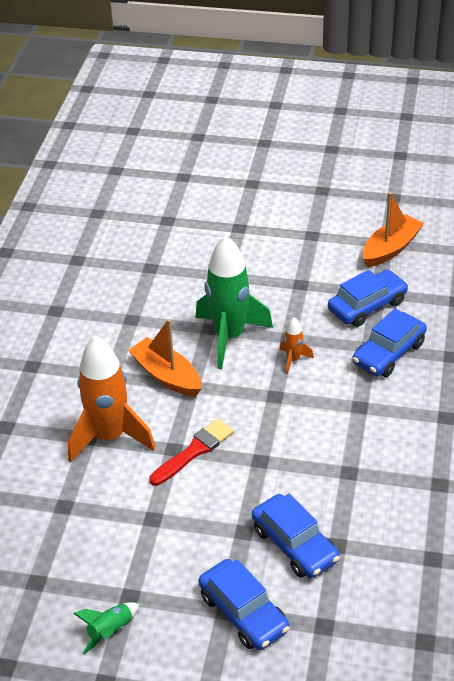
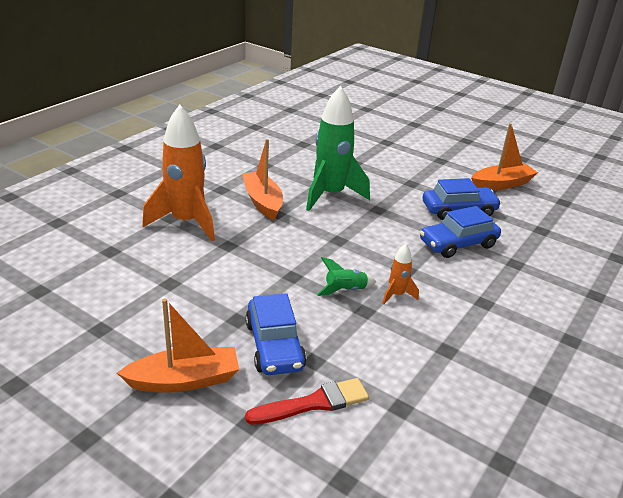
camera: 20 degrees right, 10 degrees down
(110, 631) = (59, 347): green rocket -> green rocket (345, 290)
(194, 451) = (243, 252): red brush -> red brush (313, 403)
(243, 612) = (184, 380): blue car -> orange boat
(293, 360) = (371, 223): orange rocket -> orange rocket (396, 295)

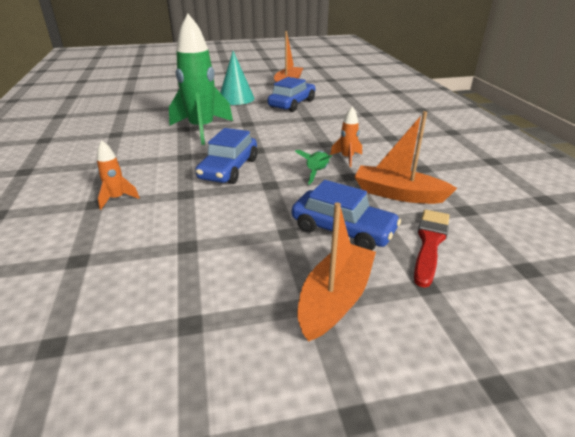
camera: 45 degrees left, 0 degrees up
(186, 222) = (117, 199): orange rocket -> orange rocket, size x0.44
(262, 202) = (159, 155): orange boat -> orange boat (398, 194)
(416, 177) = (236, 98): none -> turquoise cone
(458, 244) = (324, 118): blue car -> blue car (229, 169)

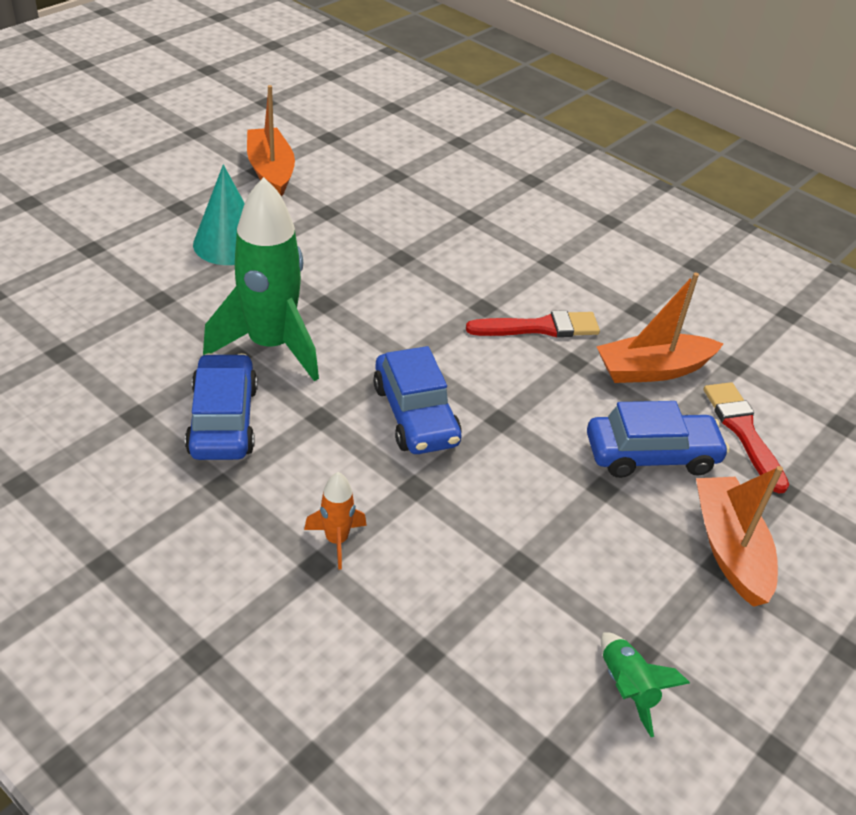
camera: 40 degrees left, 10 degrees up
(292, 104) = (338, 228): blue car -> blue car (223, 420)
(317, 173) = (531, 372): green rocket -> green rocket (627, 687)
(347, 158) = (539, 327): orange rocket -> red brush

